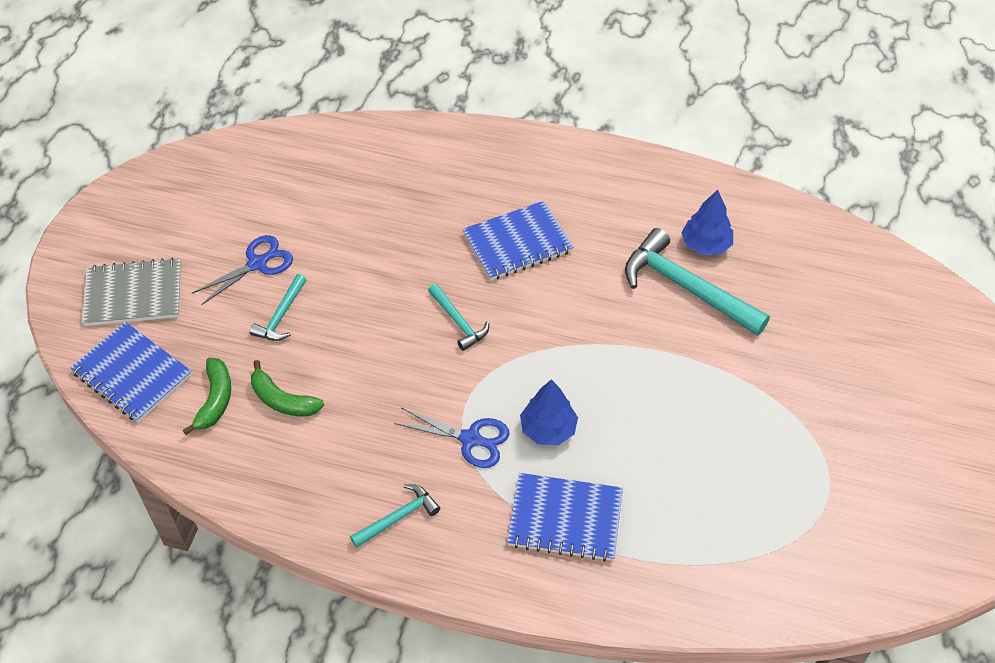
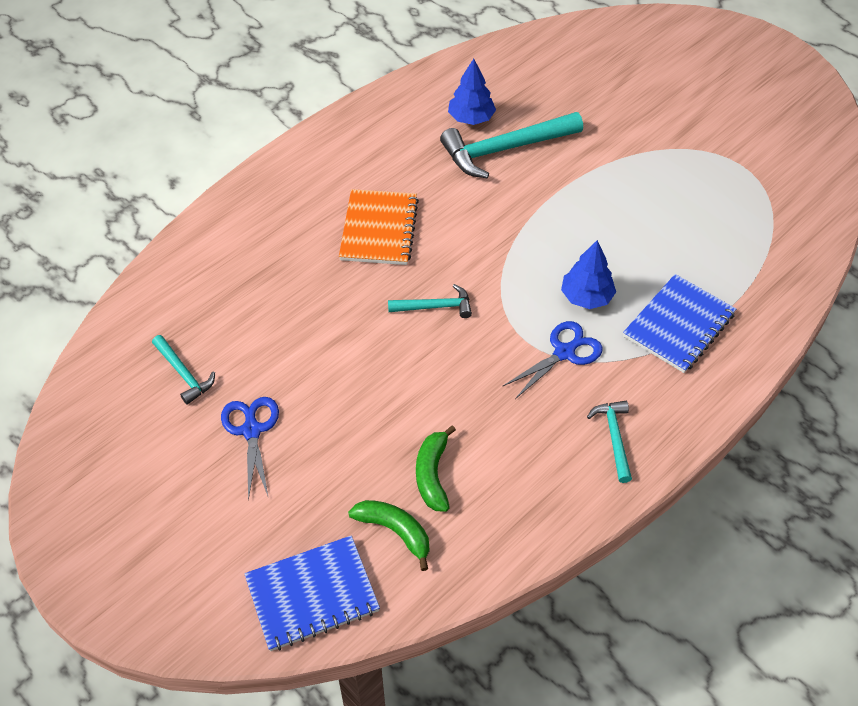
camera: 60 degrees left, 0 degrees up
(133, 295) = (207, 556): grey notebook -> none
(281, 316) = (331, 436): turquoise hammer -> turquoise hammer (184, 374)
(282, 400) = (432, 474): green banana -> green banana turned 120 degrees clockwise
(517, 243) = (379, 229): blue notebook -> orange notebook

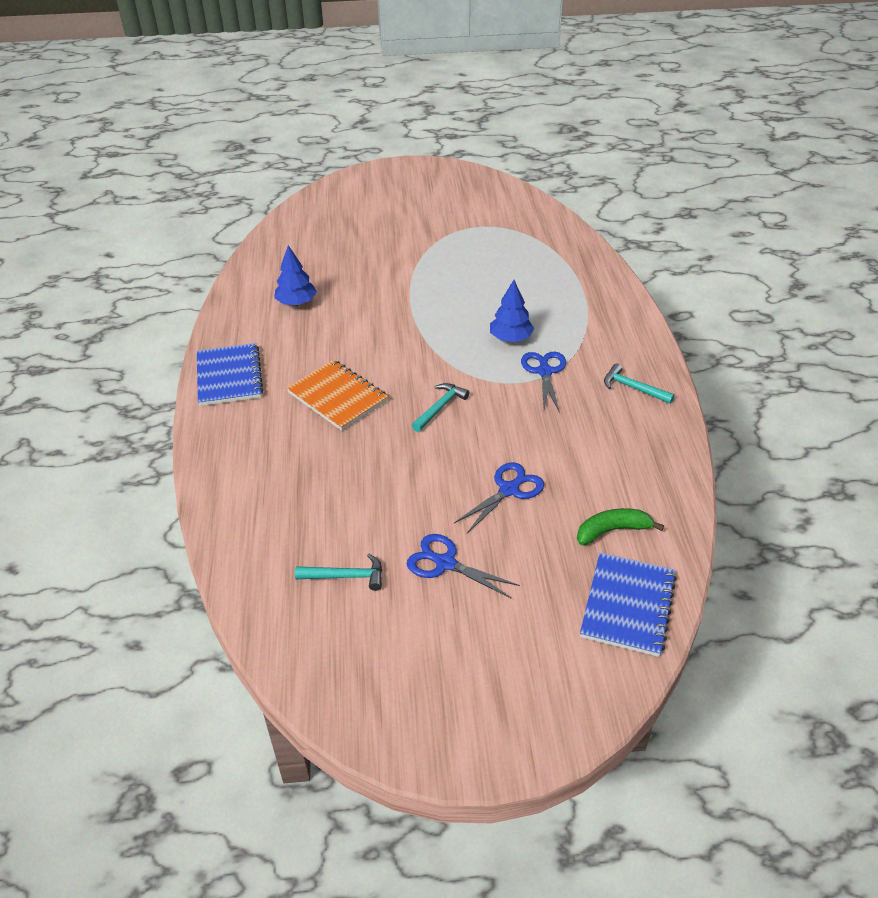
camera: 50 degrees left, 10 degrees down
(377, 422) = (509, 490): none -> blue scissors
(432, 474) = (582, 486): green banana -> none
(505, 149) = (345, 304): turquoise hammer -> none
(678, 325) = (574, 315): blue notebook -> blue notebook (229, 376)

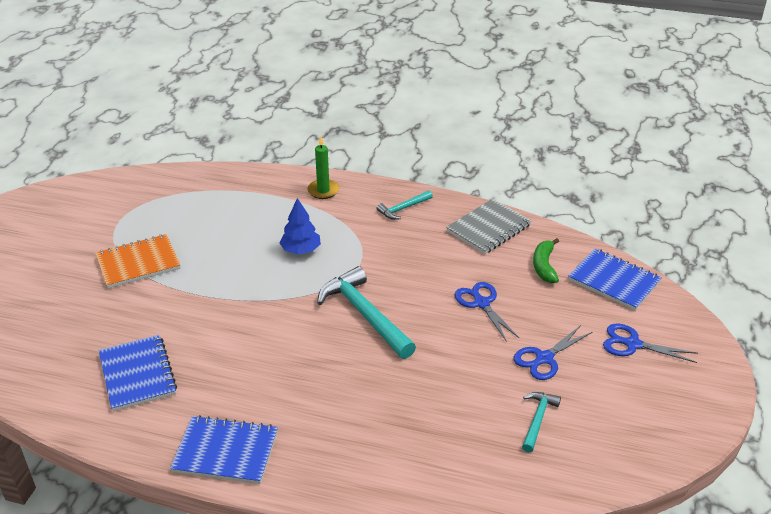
camera: 70 degrees left, 5 degrees down
(296, 303) = (137, 374): blue tree -> blue notebook
(337, 397) = (310, 376): orange notebook -> orange notebook (138, 263)
(440, 407) = (364, 315): turquoise hammer -> turquoise hammer, size x1.91
(544, 371) = (356, 245): blue scissors -> blue scissors (632, 344)
(618, 324) = (323, 191): none -> green candle
(650, 465) = (488, 228): none -> grey notebook

